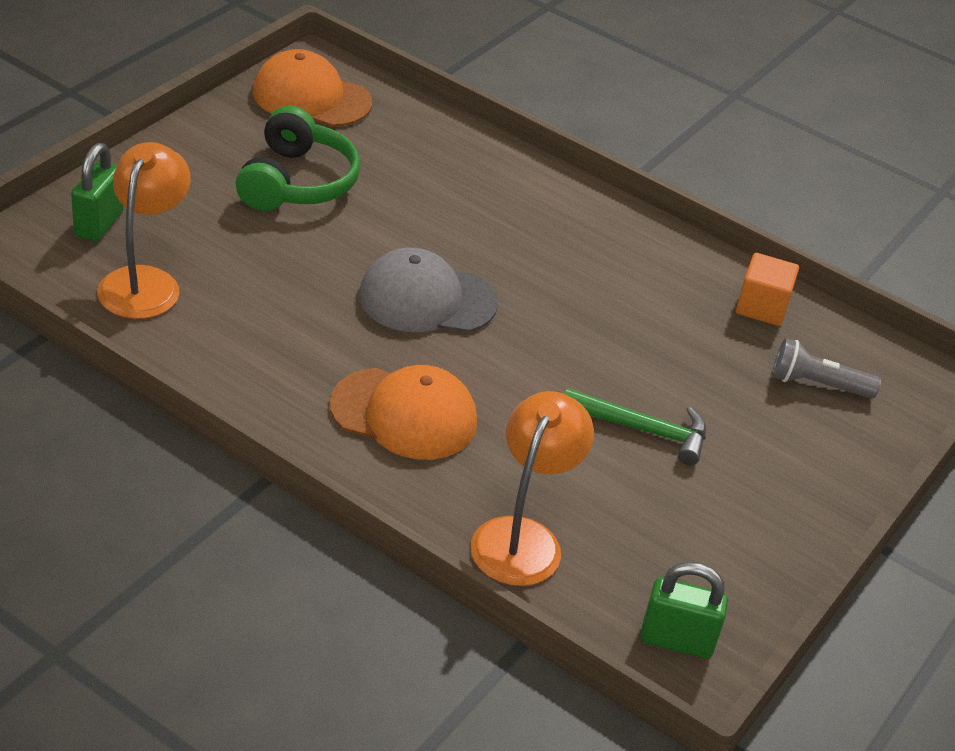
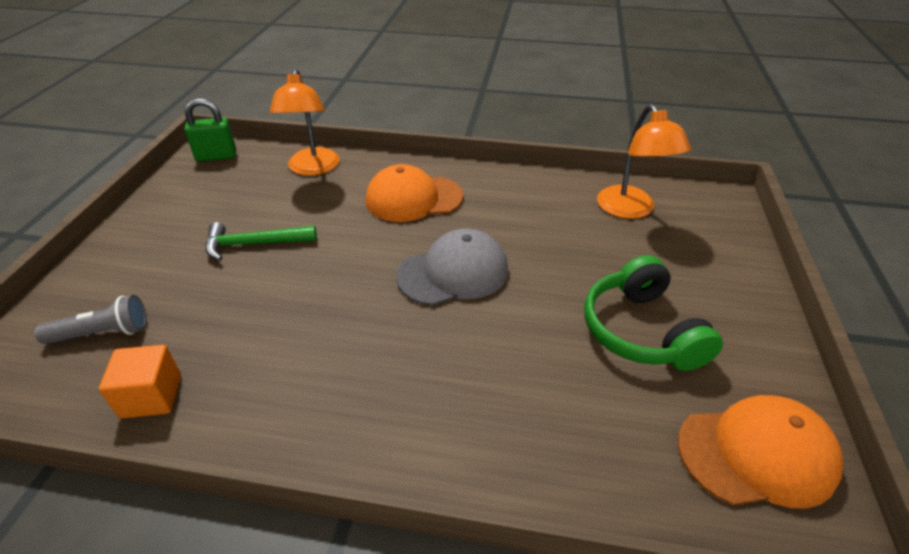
camera: 160 degrees right, 0 degrees up
(99, 224) = (707, 232): green padlock -> none

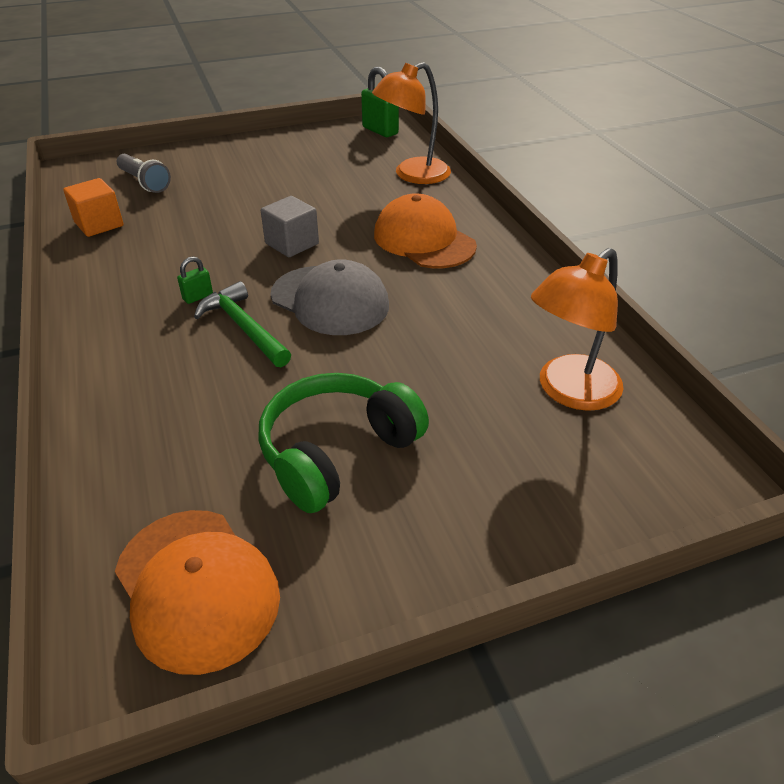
camera: 60 degrees right, 0 degrees up
(254, 244) = (282, 193): green hammer -> green hammer (244, 328)
(348, 266) = (292, 244): none -> grey cube
(378, 351) = (198, 297): none -> green padlock

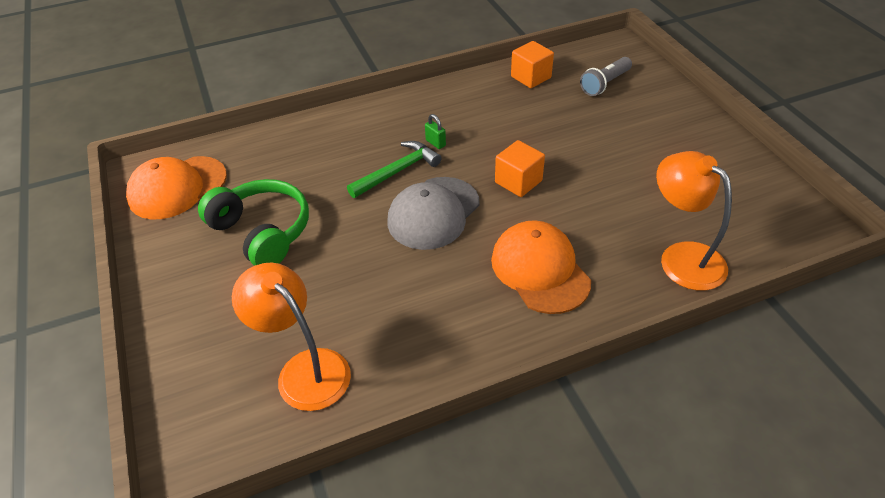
camera: 90 degrees right, 5 degrees up
(292, 244) = (518, 181): grey cube -> orange cube
(380, 131) = (792, 224): green padlock -> none
(424, 240) = (540, 270): orange cap -> orange cap turned 75 degrees counterclockwise

